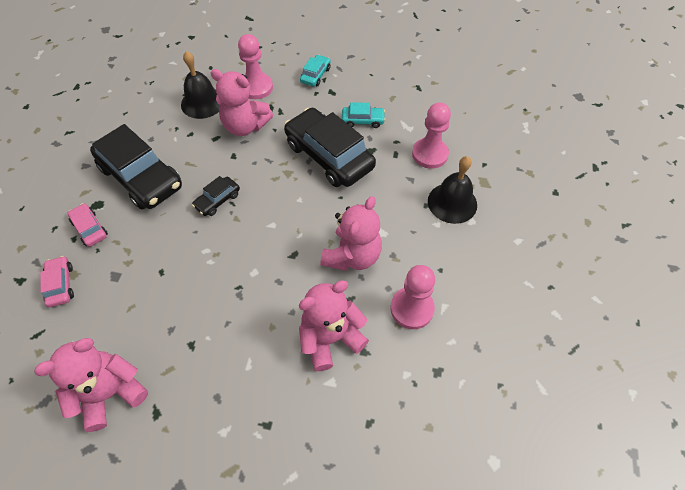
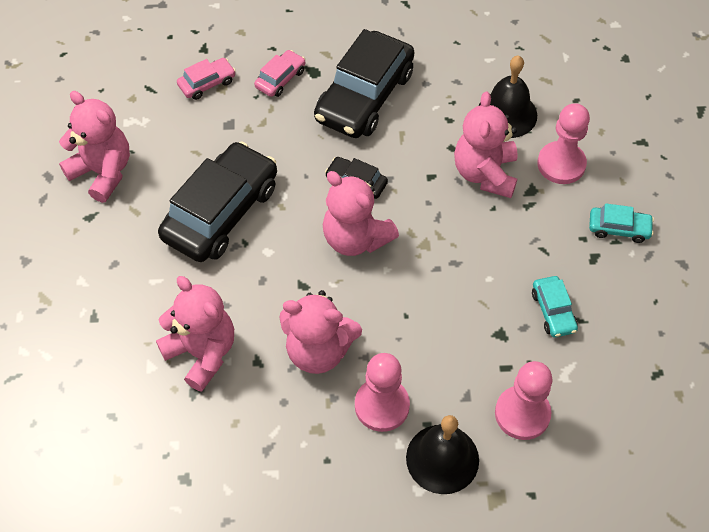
camera: 75 degrees right, 0 degrees up
(266, 212) = (356, 238): none -> pink teddy bear
(329, 156) = (470, 284): black car -> black car (221, 212)
(412, 309) = (261, 434): pink pawn -> pink pawn (382, 405)

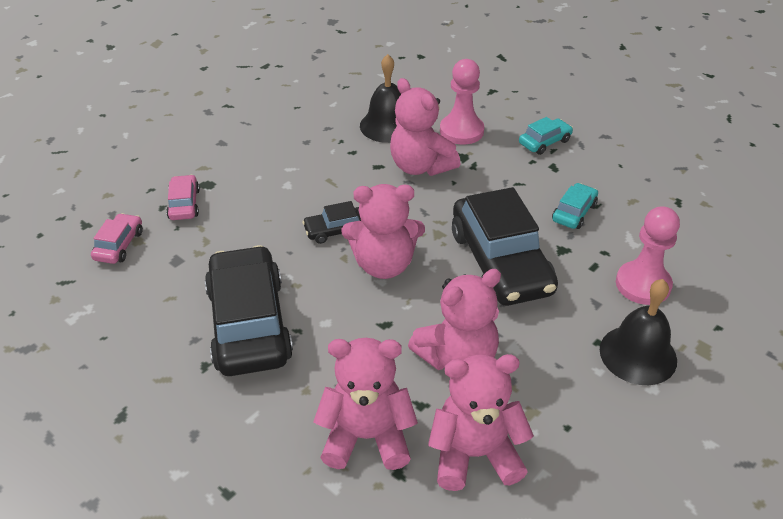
camera: 45 degrees left, 15 degrees down
(103, 172) = (92, 372): pink teddy bear -> pink teddy bear (474, 454)
(364, 96) = (270, 175): black car -> black car (500, 262)
(382, 405) = (552, 356): pink pawn -> none
(553, 311) = (574, 212): turquoise car -> turquoise car turned 90 degrees counterclockwise

